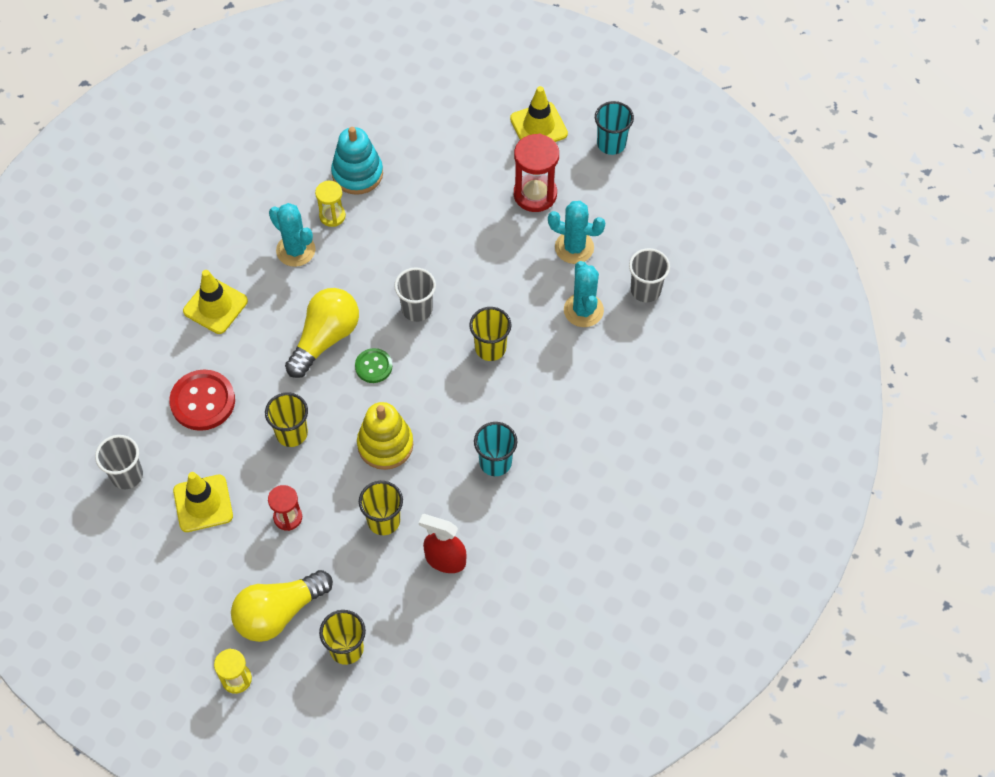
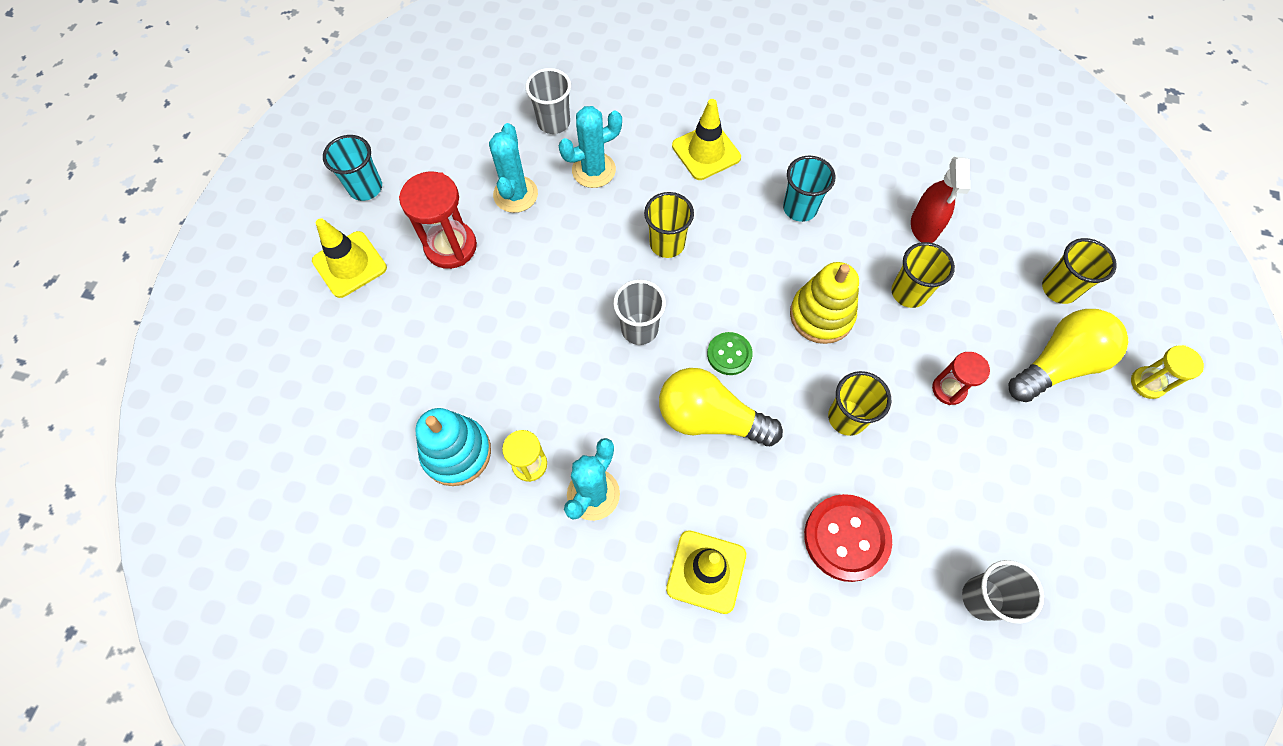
camera: 105 degrees left, 5 degrees up
(203, 503) = (975, 489): yellow traffic cone -> yellow traffic cone (706, 152)
(279, 613) = (1057, 364): yellow light bulb -> yellow light bulb turned 75 degrees counterclockwise

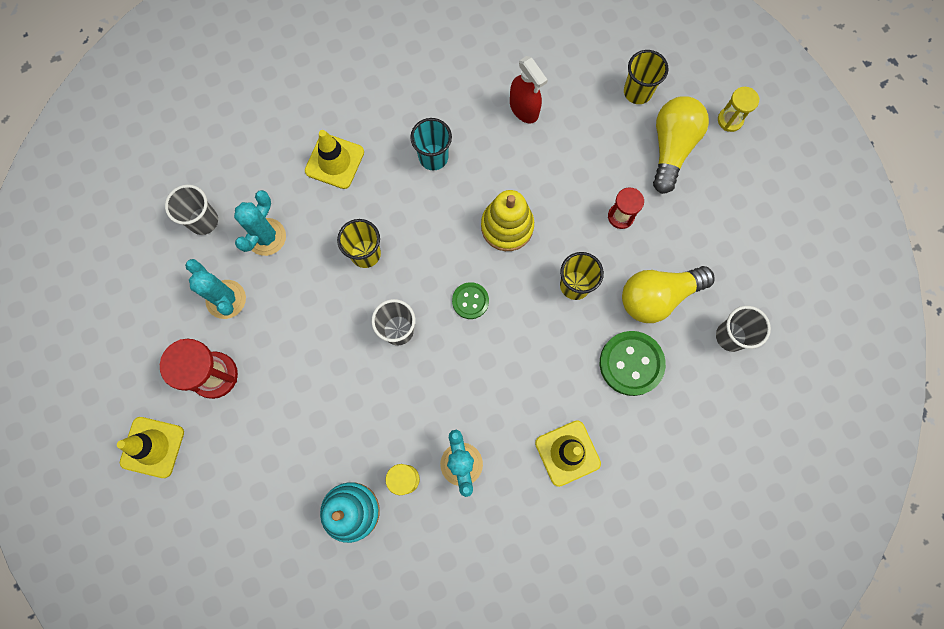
camera: 40 degrees left, 10 degrees up
(365, 188) = (107, 381): turquoise cup -> none
(710, 418) = (493, 354): yellow light bulb -> yellow light bulb (658, 297)
(846, 538) = (631, 363): red button -> green button
(908, 293) = (549, 167): yellow cup -> none

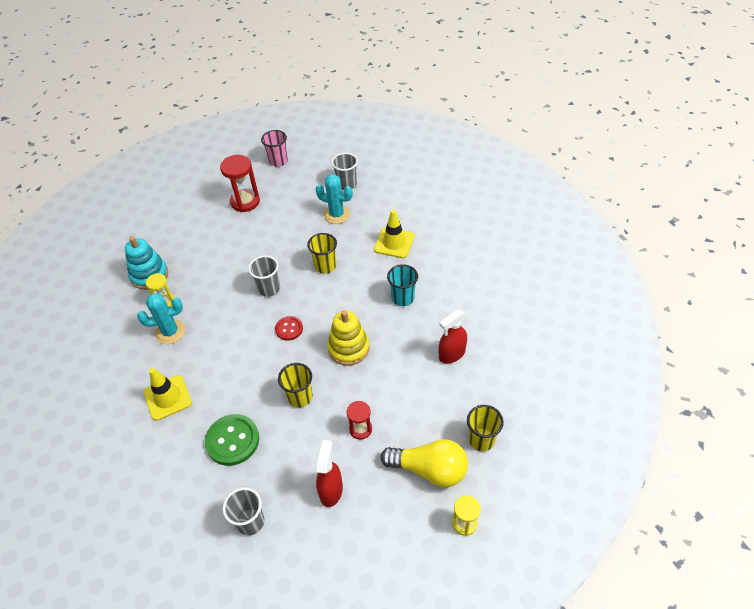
camera: 90 degrees right, 25 degrees down
(126, 327) = (278, 161): none -> pink cup
(152, 447) = (204, 181): yellow traffic cone -> none
(226, 299) = (294, 201): turquoise cactus -> none
(470, 301) = (289, 329): green button -> red button
(658, 297) = (288, 460): yellow light bulb -> none
(694, 250) = (331, 490): none -> red spray bottle

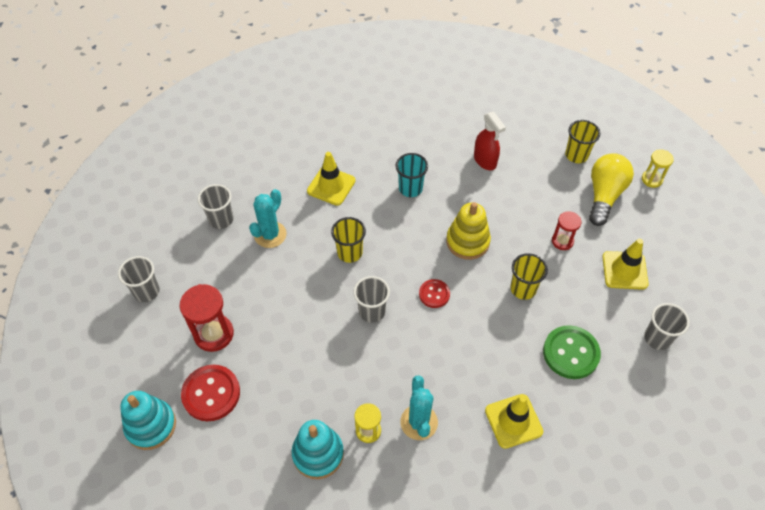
camera: 85 degrees left, 5 degrees up
(176, 187) = (151, 425): none -> turquoise stacking toy
(198, 210) = (211, 393): none -> red button
(278, 161) = (146, 291): pink cup -> grey cup
(331, 490) = (624, 270): red spray bottle -> yellow traffic cone

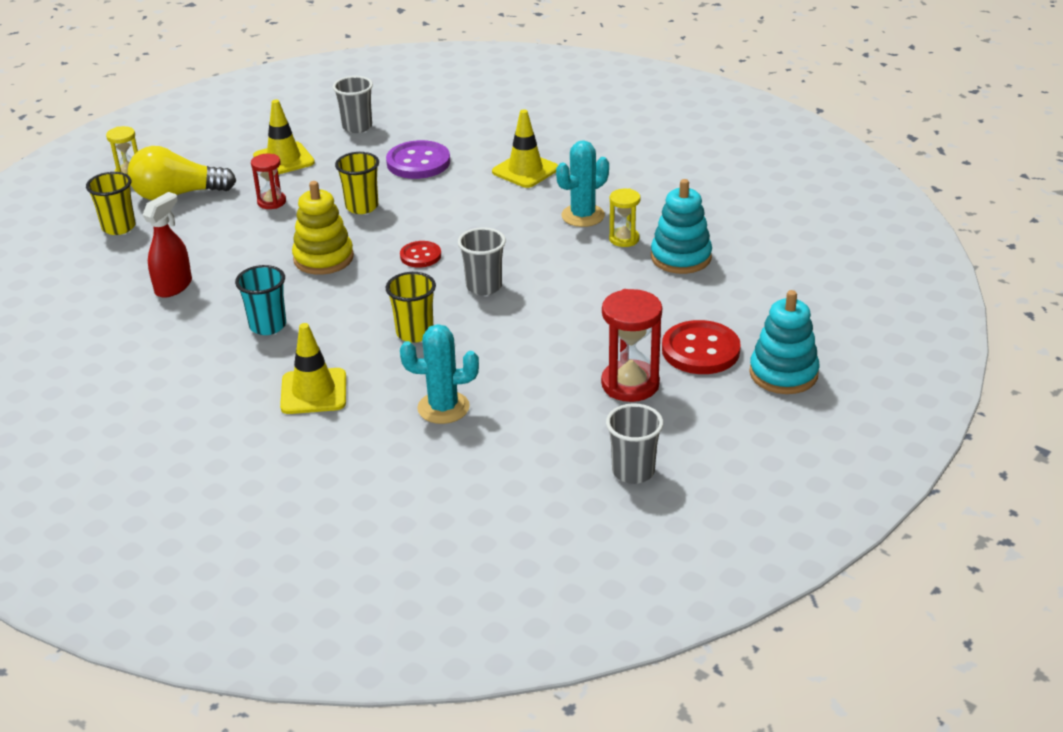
camera: 120 degrees left, 20 degrees down
(221, 220) = (457, 464): grey cup -> none
(571, 353) = (418, 162): green button -> purple button

